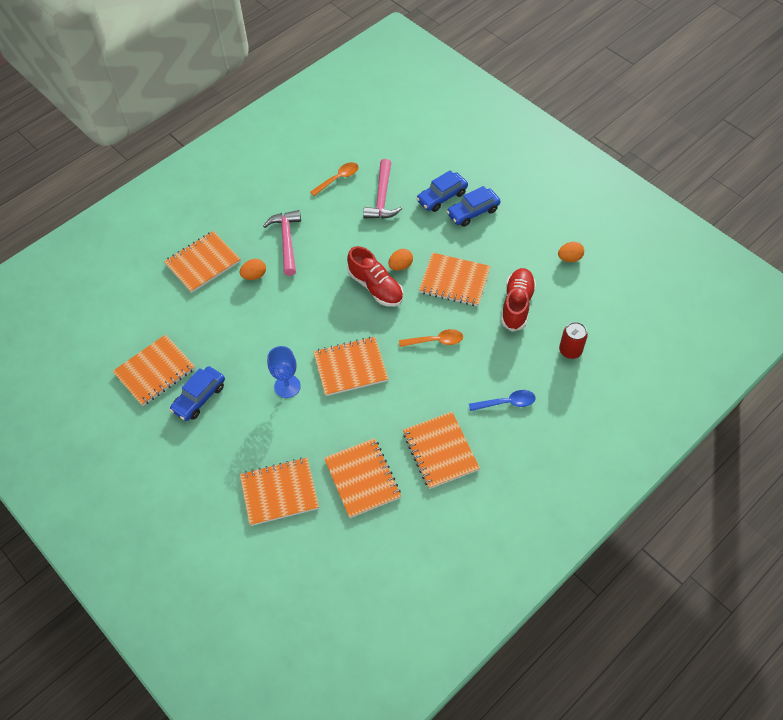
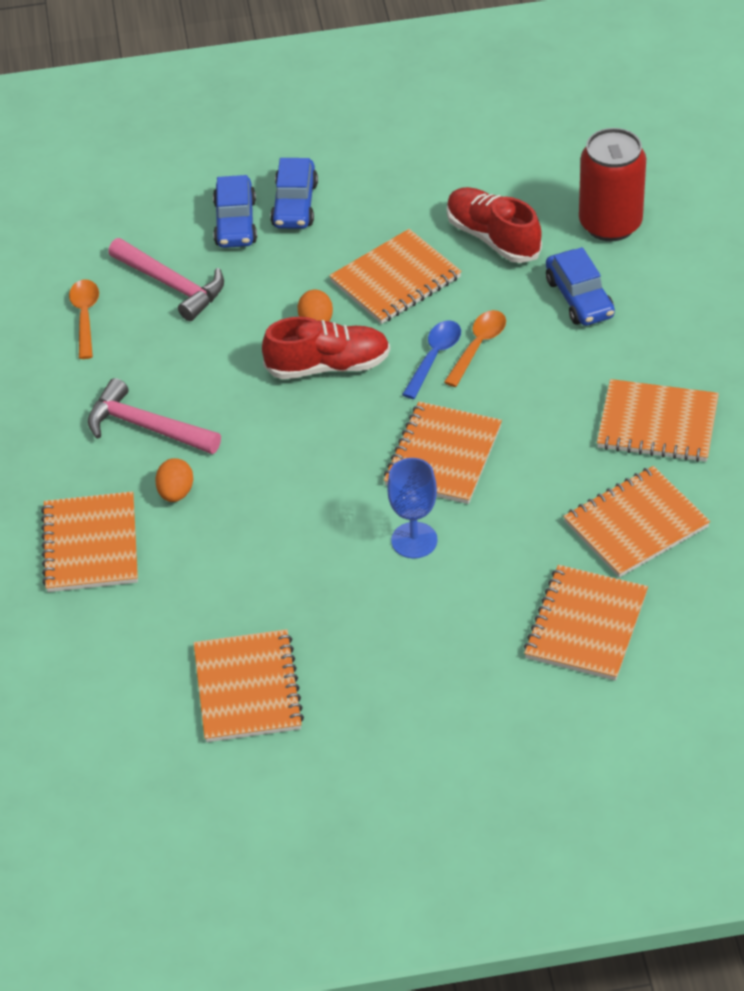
camera: 55 degrees left, 10 degrees down
(199, 398) = (345, 652): blue car -> blue car (579, 298)
(362, 479) = (636, 524): orange notebook -> orange notebook turned 45 degrees counterclockwise
(506, 403) = (638, 323): blue spoon -> blue spoon (434, 357)
(569, 258) = (465, 151): orange egg -> none
(570, 350) = (610, 224): red can -> red can, size x1.70

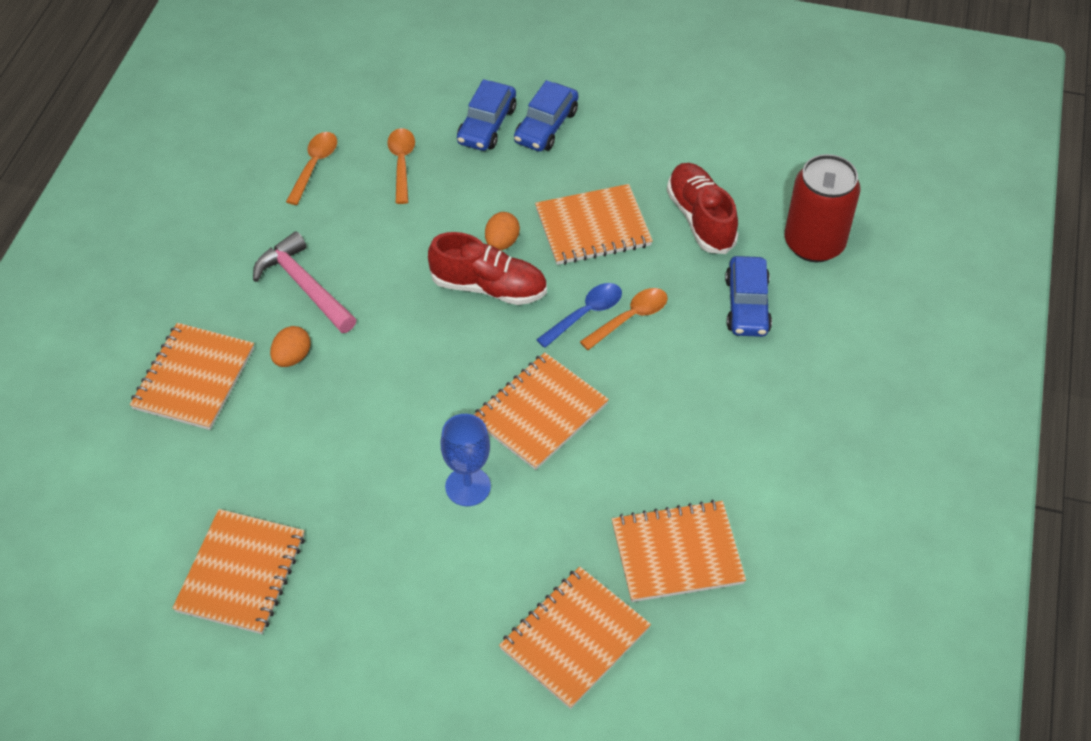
camera: 20 degrees right, 5 degrees up
(172, 285) = (401, 163): pink hammer -> orange spoon
(657, 424) = (752, 458): orange notebook -> none

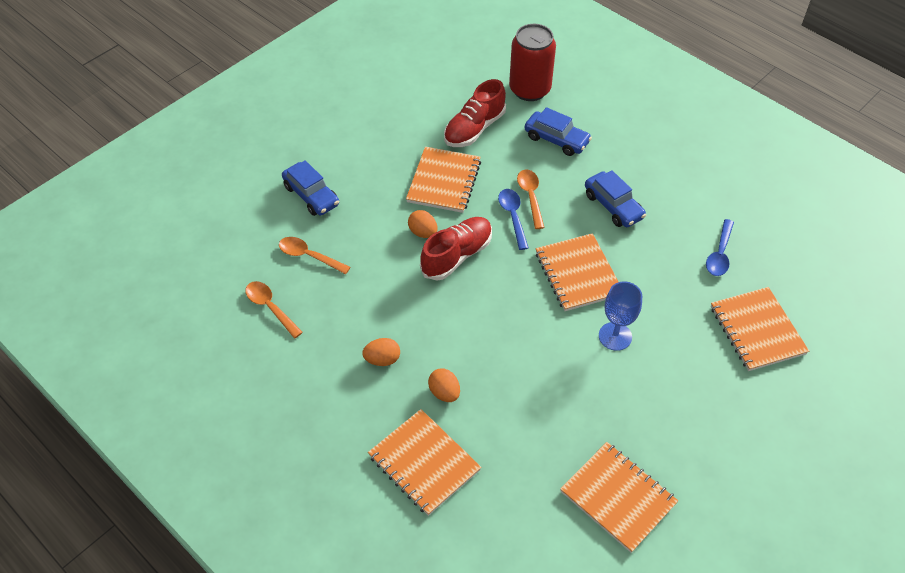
camera: 60 degrees left, 0 degrees up
(304, 286) = (382, 359): pink hammer -> orange egg
(546, 126) = (338, 166): blue car -> blue car (613, 206)
(677, 553) = (719, 254): orange notebook -> blue spoon
(700, 219) = (474, 129): red shoe -> red shoe turned 60 degrees counterclockwise

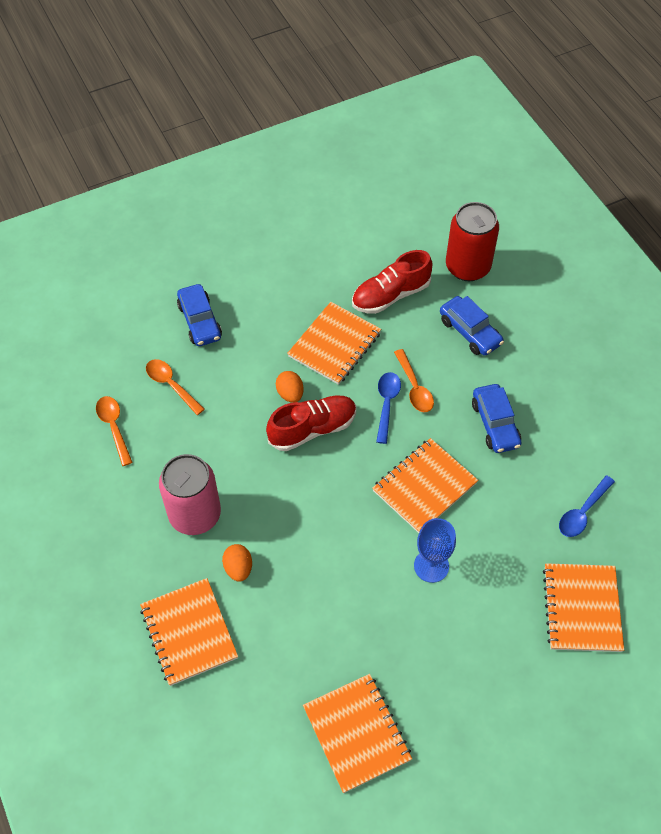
camera: 20 degrees right, 5 degrees up
(382, 359) = (195, 514): orange egg -> pink can
(530, 196) = (414, 387): orange spoon -> orange spoon turned 150 degrees clockwise
(578, 274) = (424, 487): orange notebook -> orange notebook turned 45 degrees clockwise

